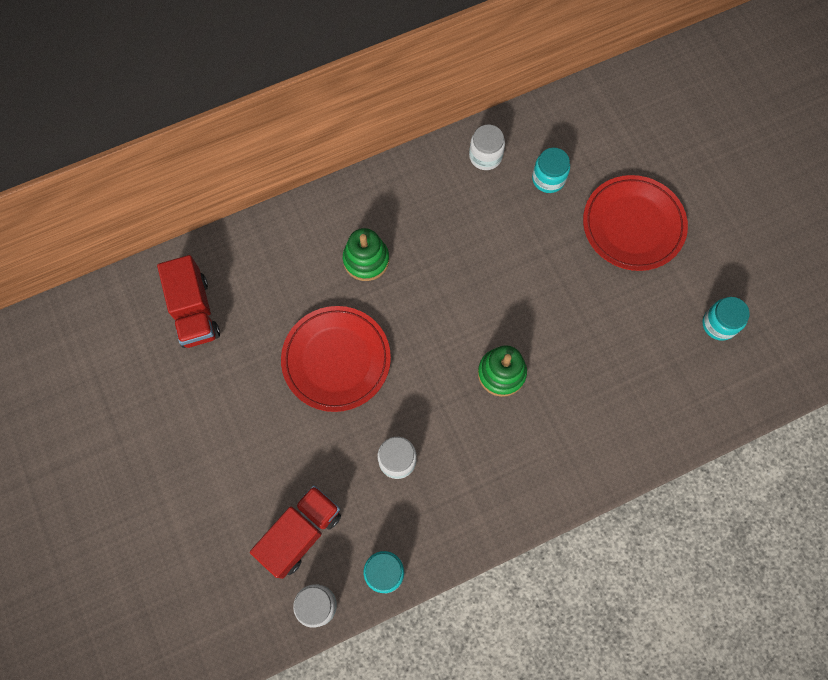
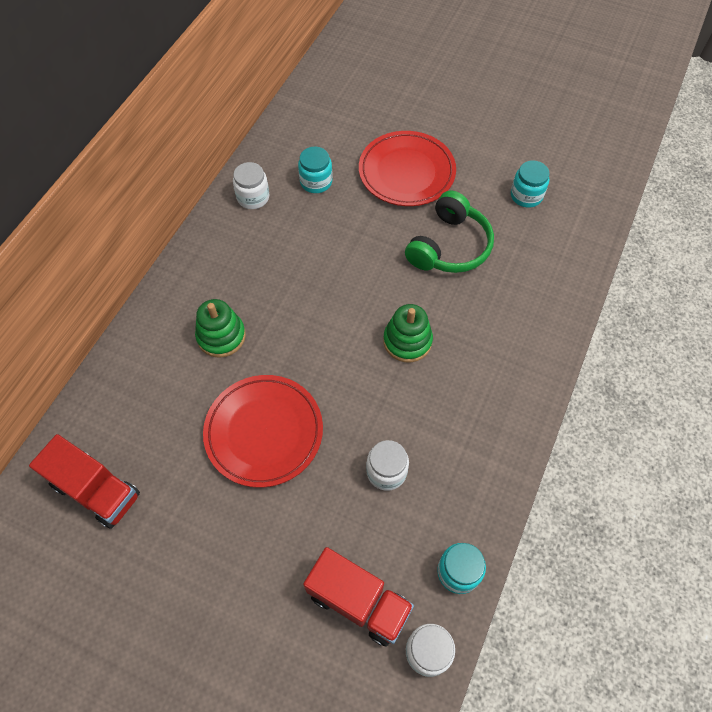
camera: 40 degrees left, 10 degrees down
(300, 533) = (358, 601): red truck -> red truck turned 120 degrees clockwise
(608, 320) = (449, 246): none -> green headphones

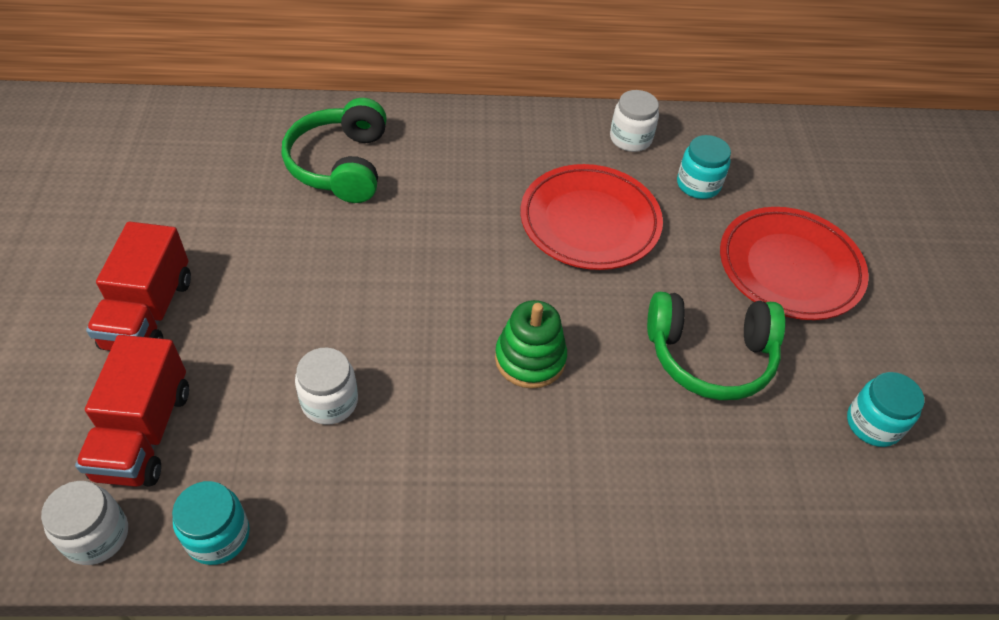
camera: 60 degrees right, 10 degrees down
(96, 490) = (202, 155): red truck -> red truck (149, 313)
(169, 390) = (340, 165): none -> green headphones
(221, 336) = (430, 180): green stacking toy -> none
(264, 432) = (328, 262): red plate -> red plate (590, 222)

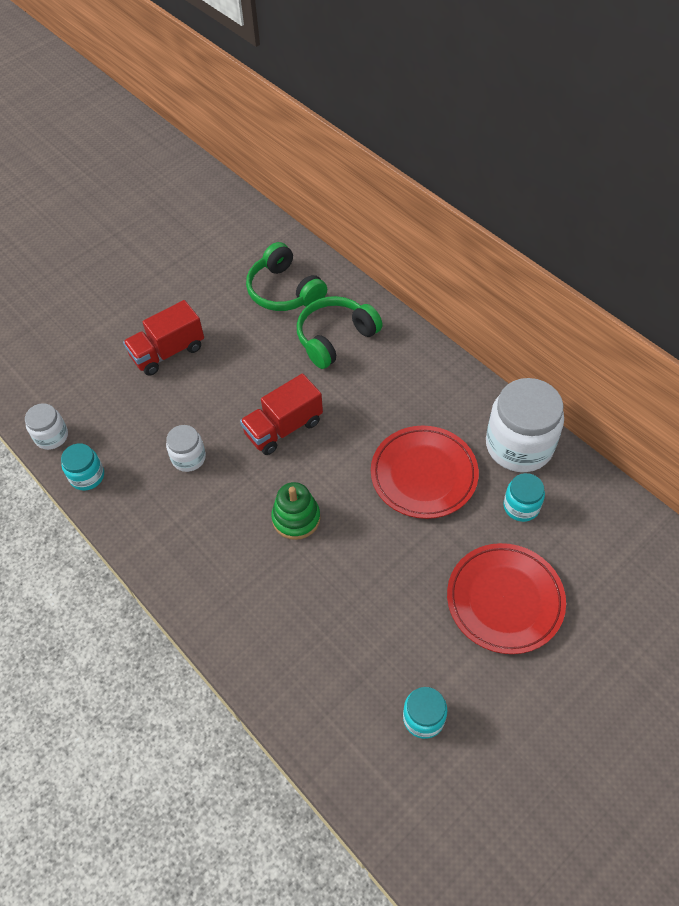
camera: 55 degrees right, 5 degrees up
(144, 433) = (109, 407): red truck -> red truck (283, 428)
(630, 138) = (519, 445): white jar -> white jar, size x1.95
(710, 356) = (386, 601): green headphones -> green headphones (284, 291)

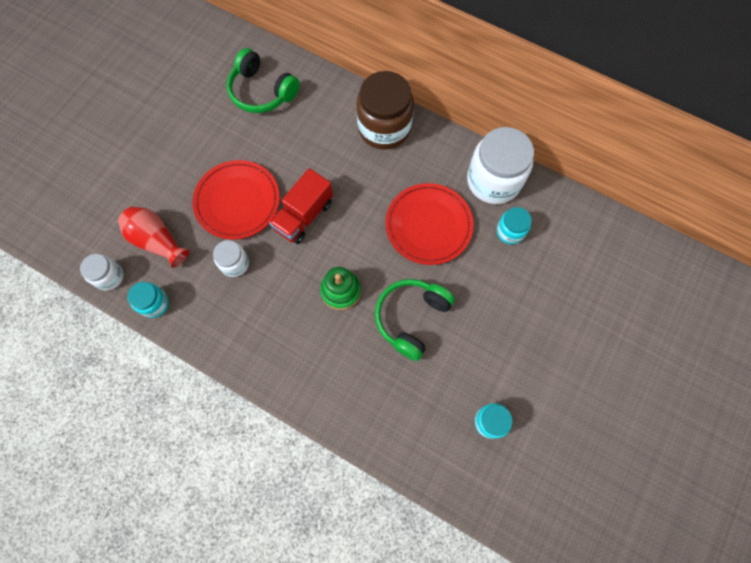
camera: 20 degrees left, 15 degrees up
(115, 413) = (157, 241): none -> red vase
(168, 352) = (182, 173): red truck -> none
(335, 338) = (319, 124): green headphones -> green headphones (411, 318)
(408, 358) = (384, 128): none -> brown jar
(504, 600) = (520, 311): red plate -> red plate (237, 202)

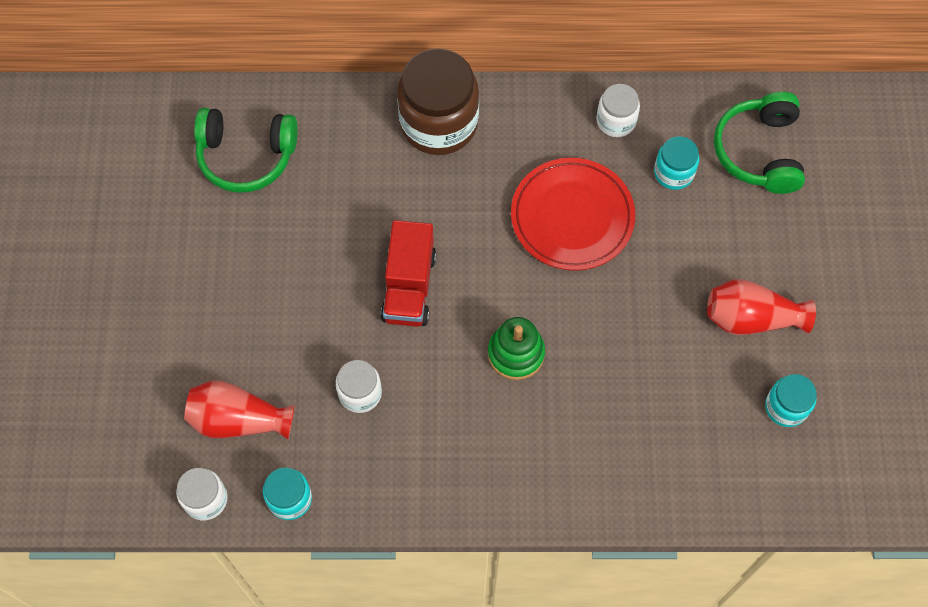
camera: 30 degrees left, 5 degrees down
(237, 202) = (311, 314): red plate -> none
(411, 318) = (621, 339): green headphones -> green headphones (759, 151)
(493, 181) = (616, 121): white jar -> white jar, size x0.51
(502, 351) = (751, 318): none -> red vase

